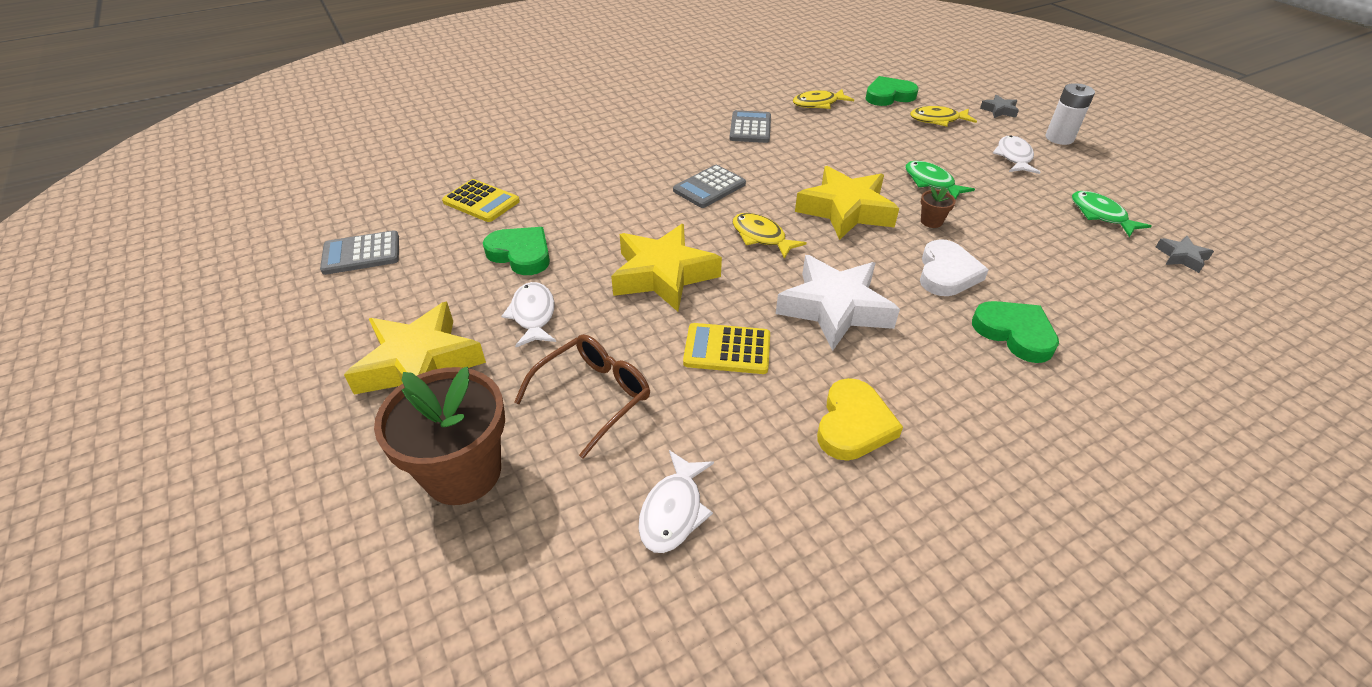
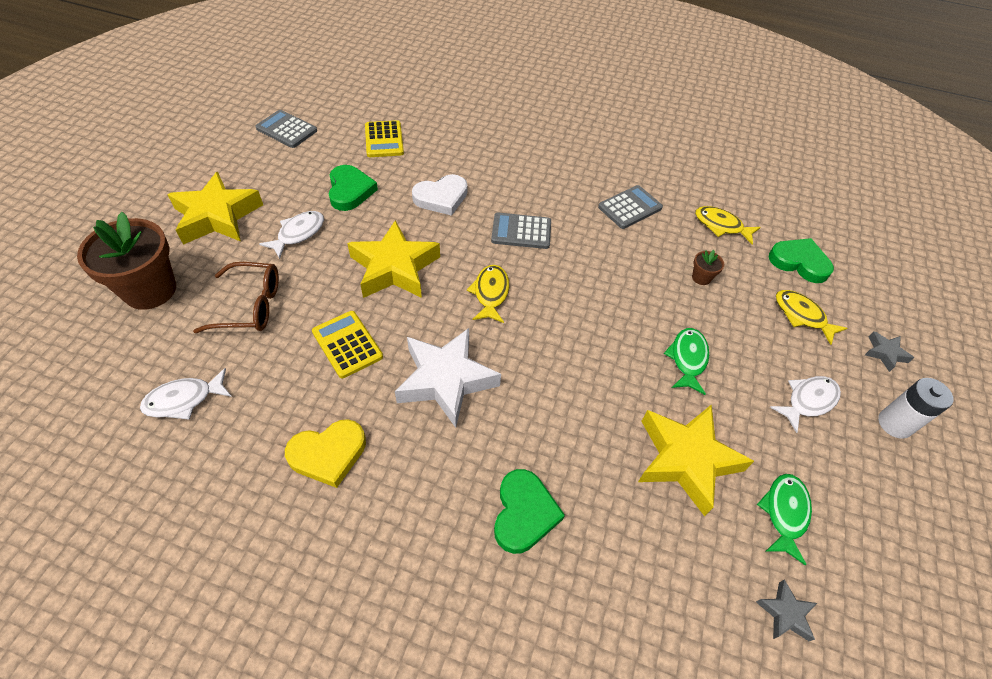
camera: 45 degrees right, 10 degrees up
(845, 210) = (579, 324): yellow star -> yellow star (685, 460)
(931, 221) = (626, 386): brown flower pot -> brown flower pot (701, 278)
(946, 273) = (561, 430): white heart -> white heart (441, 197)

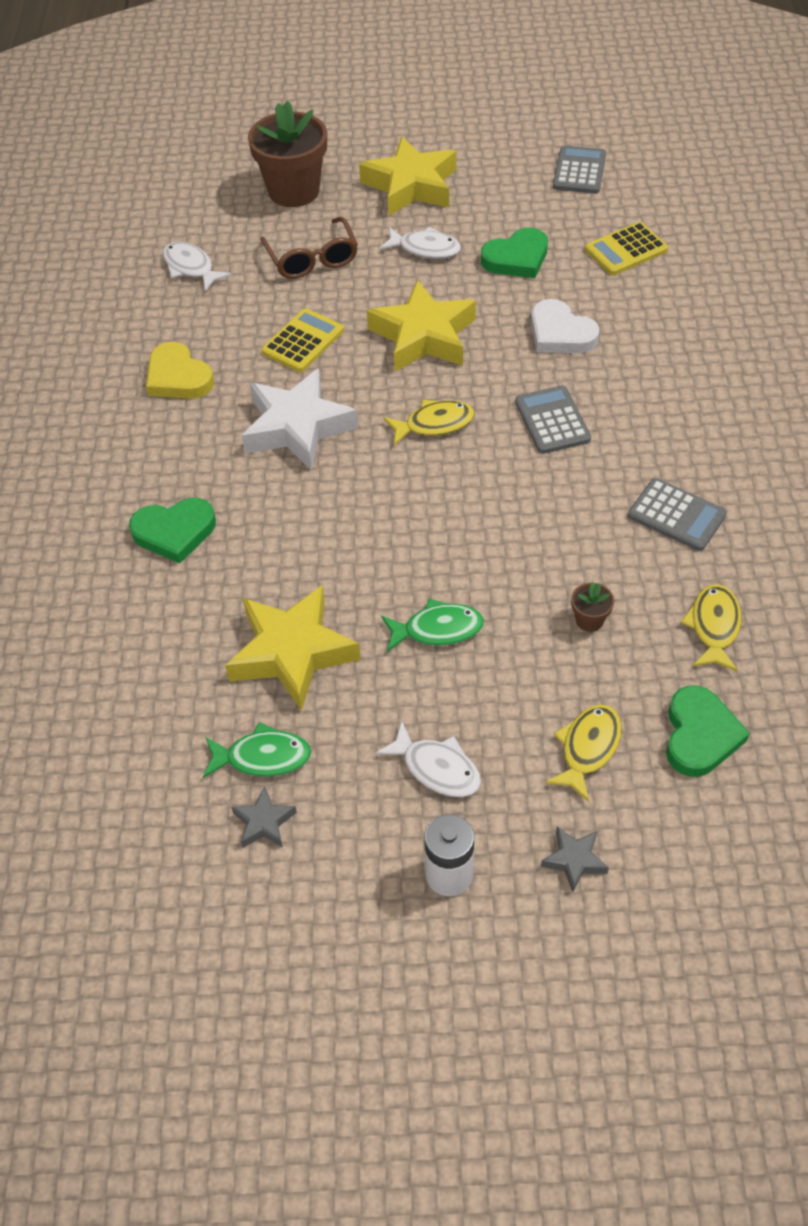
camera: 75 degrees right, 0 degrees up
(785, 613) = (146, 769): grey star -> grey star (264, 822)

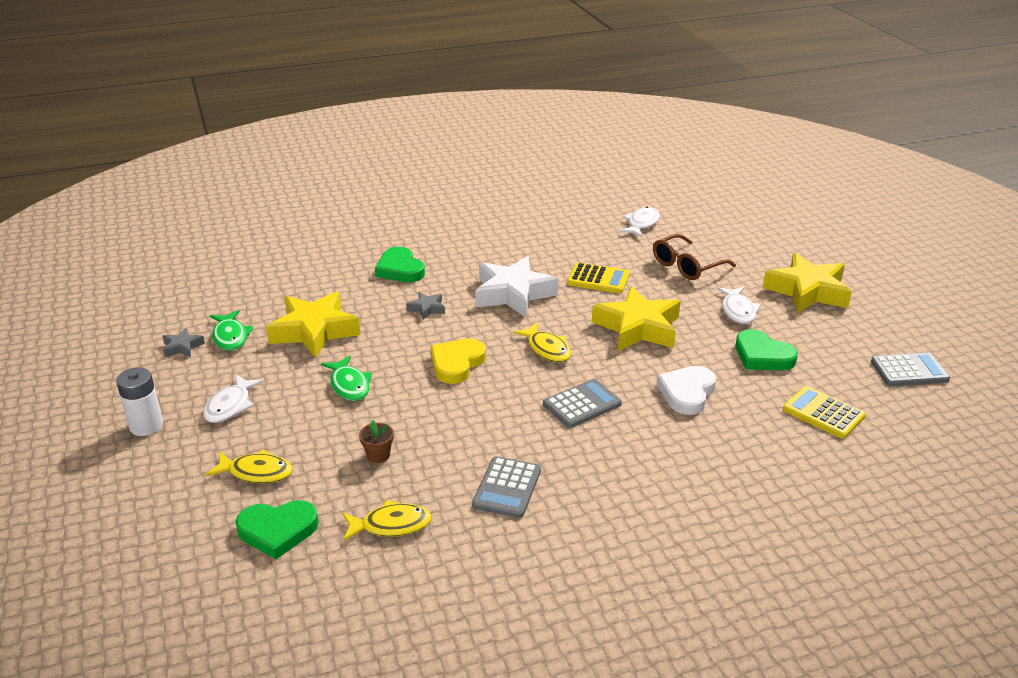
camera: 70 degrees right, 20 degrees down
(178, 377) = (535, 242): yellow heart -> yellow heart (456, 363)
(294, 191) = (754, 244): brown flower pot -> none
(574, 860) = (159, 480): grey star -> grey star (427, 309)

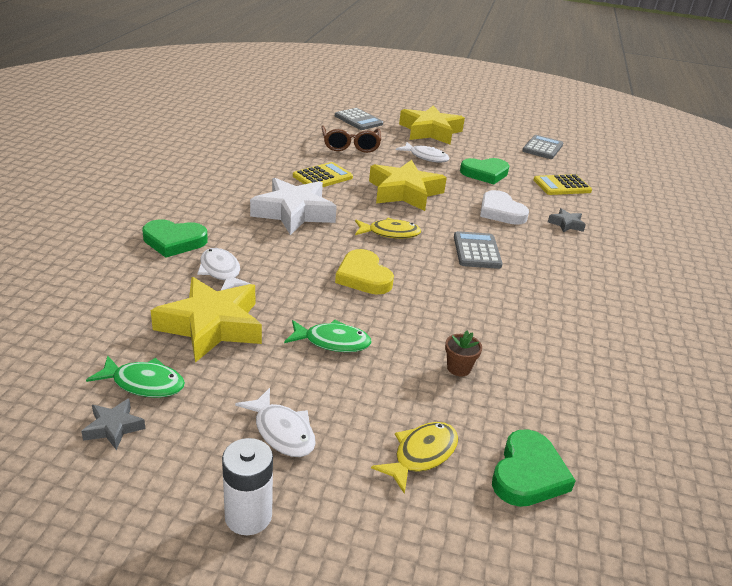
camera: 60 degrees left, 0 degrees up
(391, 525) = (564, 400): yellow fish -> none
(427, 309) = (260, 255): grey star -> grey star (566, 224)
(507, 488) = (554, 324): grey calculator -> grey calculator (358, 120)
(641, 224) = (272, 133): white fish -> white fish (221, 272)

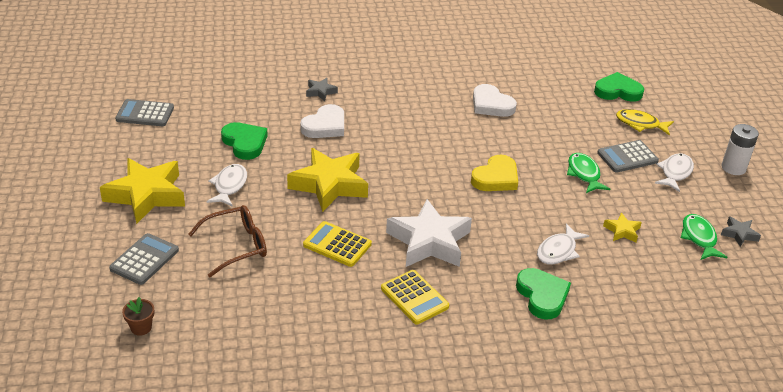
camera: 110 degrees left, 5 degrees up
(211, 326) = (622, 231): yellow star -> yellow star, size x0.45
(390, 233) = (417, 178): yellow fish -> none
(459, 368) = (559, 121): brown flower pot -> brown flower pot (141, 328)
(476, 251) = (407, 131): grey calculator -> grey calculator (627, 157)
(516, 324) = (491, 105): none -> white heart
(562, 186) = (239, 97): yellow calculator -> yellow calculator (414, 297)

